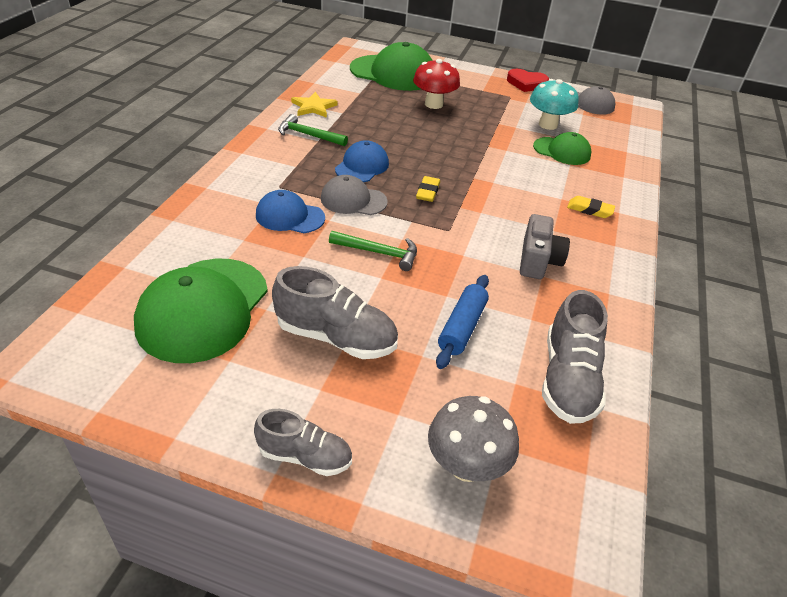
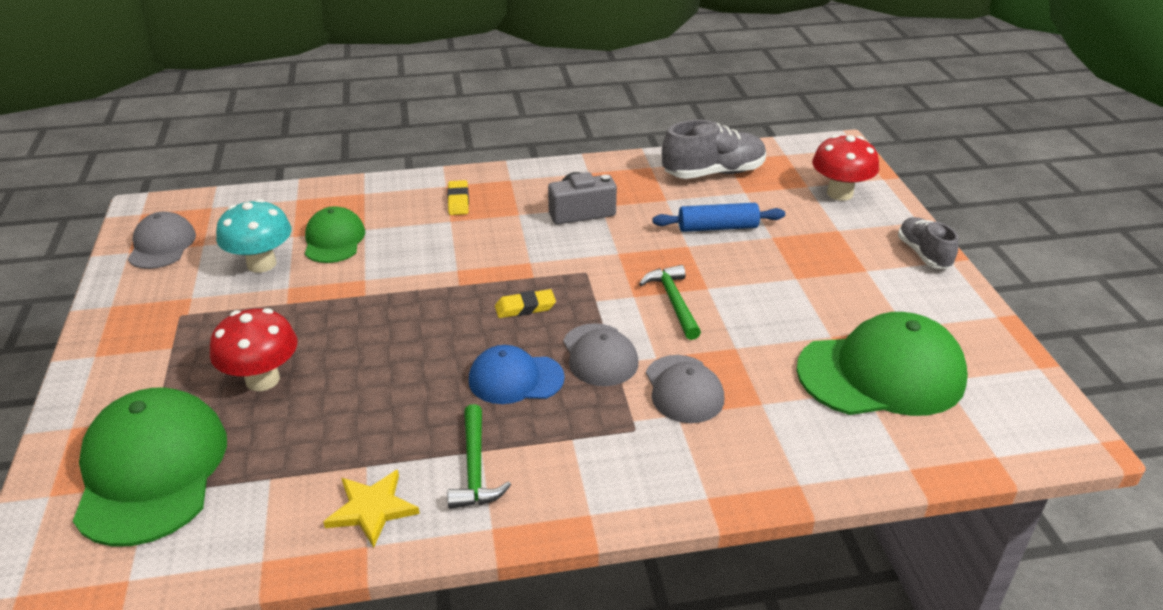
camera: 115 degrees left, 5 degrees down
(290, 216) = (684, 389): blue cap -> grey cap
(336, 337) = (809, 283): grey shoe -> none
(466, 466) = (839, 193): grey mushroom -> red mushroom
(526, 83) = (115, 312): red heart -> none

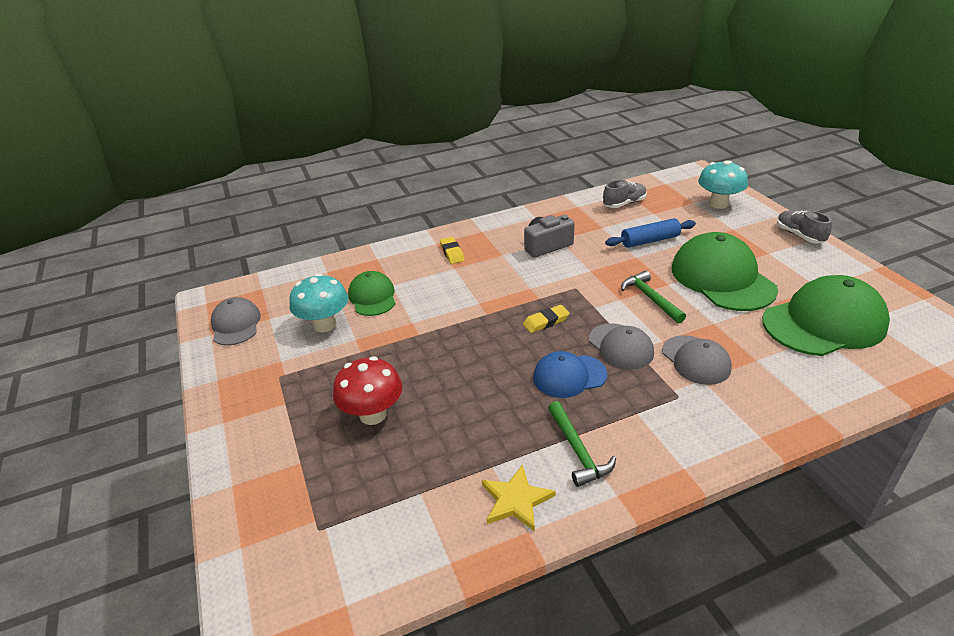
camera: 10 degrees left, 0 degrees up
(151, 470) = (319, 507): green cap -> green cap (722, 278)
(713, 173) = (624, 204): grey shoe -> grey shoe, size x0.64
(839, 193) = (718, 204): red mushroom -> turquoise mushroom

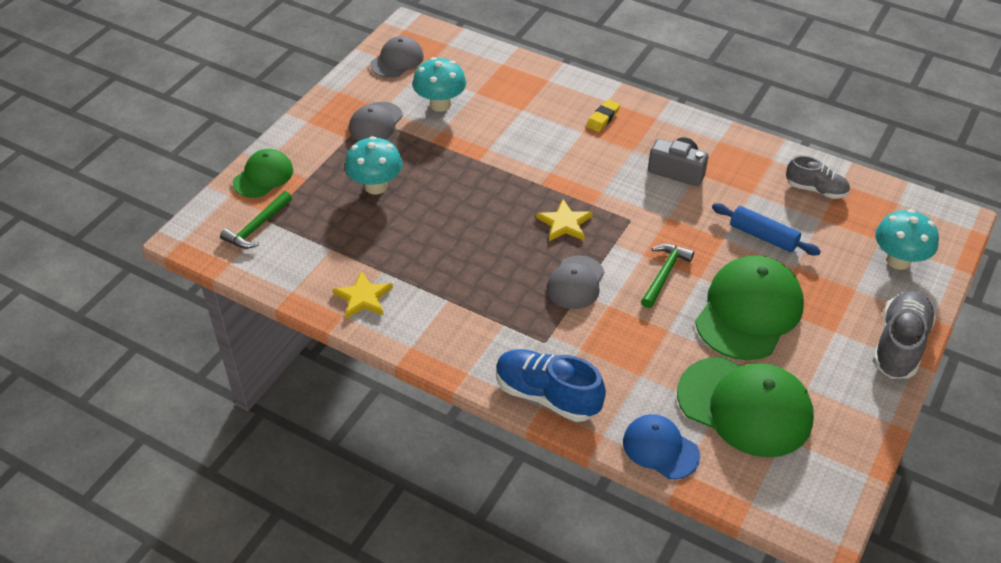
camera: 50 degrees right, 10 degrees up
(372, 297) = (497, 108): green cap -> green cap (263, 176)
(373, 414) = (376, 186): red mushroom -> turquoise mushroom
(546, 322) = (564, 223): yellow eraser -> yellow star
(569, 376) = (510, 268): blue cap -> blue cap (660, 448)
(577, 451) = (434, 308): green hammer -> green hammer (257, 227)
(695, 360) = (602, 336): grey cap -> grey cap (376, 123)
(749, 426) = (547, 396): none -> blue shoe
(799, 235) = (899, 345): grey shoe -> grey shoe, size x1.56

